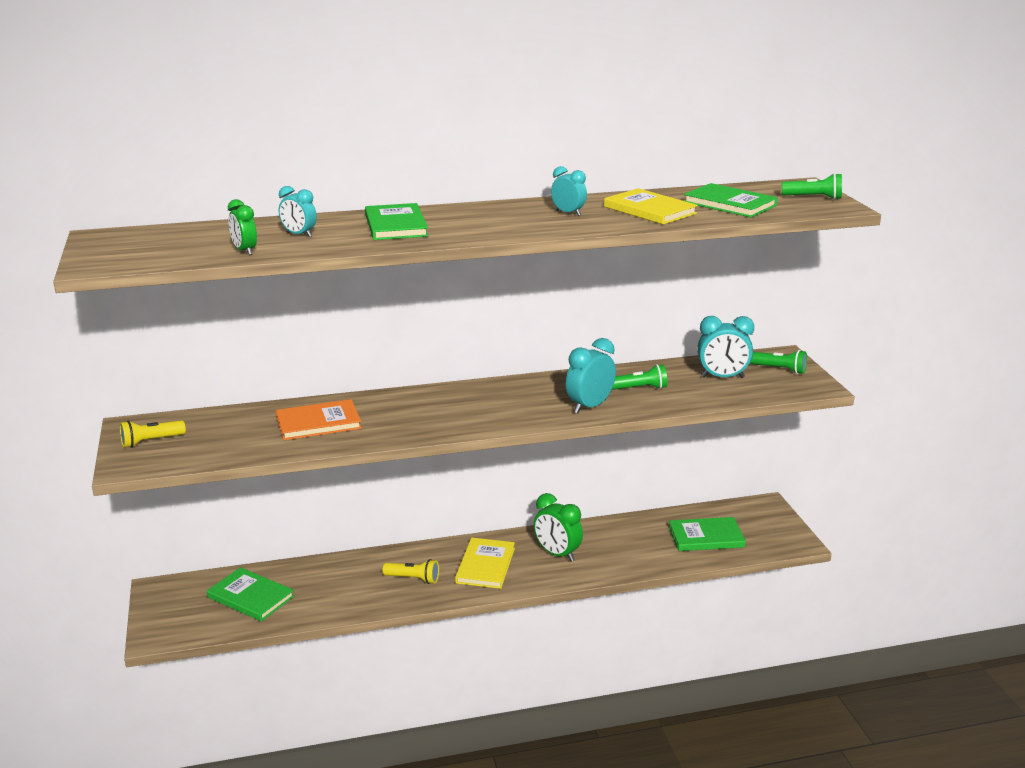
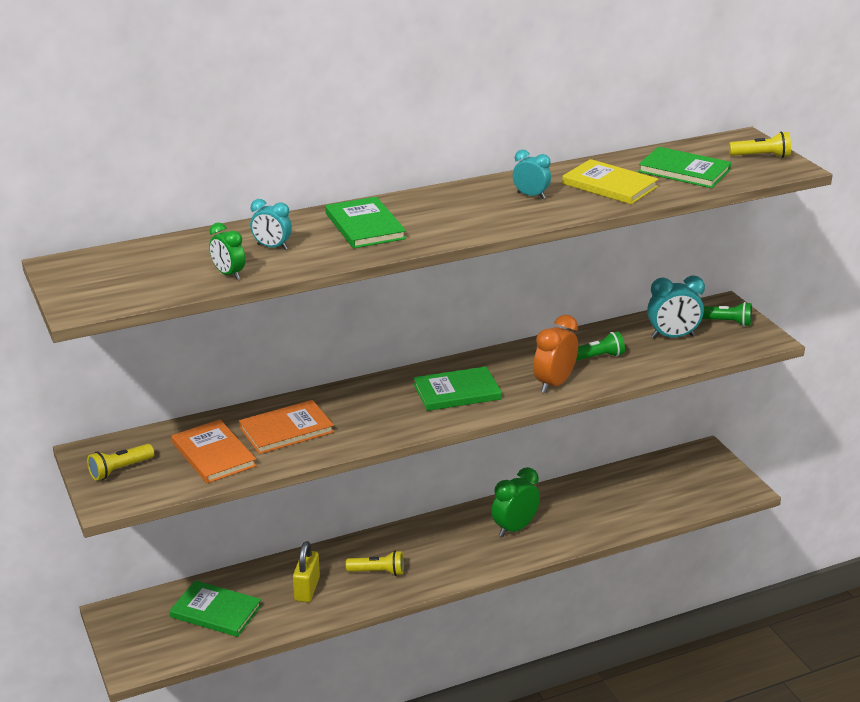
camera: 10 degrees left, 5 degrees up
(242, 437) = (214, 454): none -> orange book
(342, 587) = (307, 589): none -> yellow padlock
(485, 565) = (446, 549): yellow book -> none
(557, 554) = (514, 528): green clock -> green clock turned 105 degrees clockwise
(589, 406) = (554, 384): turquoise clock -> orange clock
(706, 537) = (656, 493): green book -> green book (457, 392)
(813, 198) = (761, 156): green flashlight -> yellow flashlight

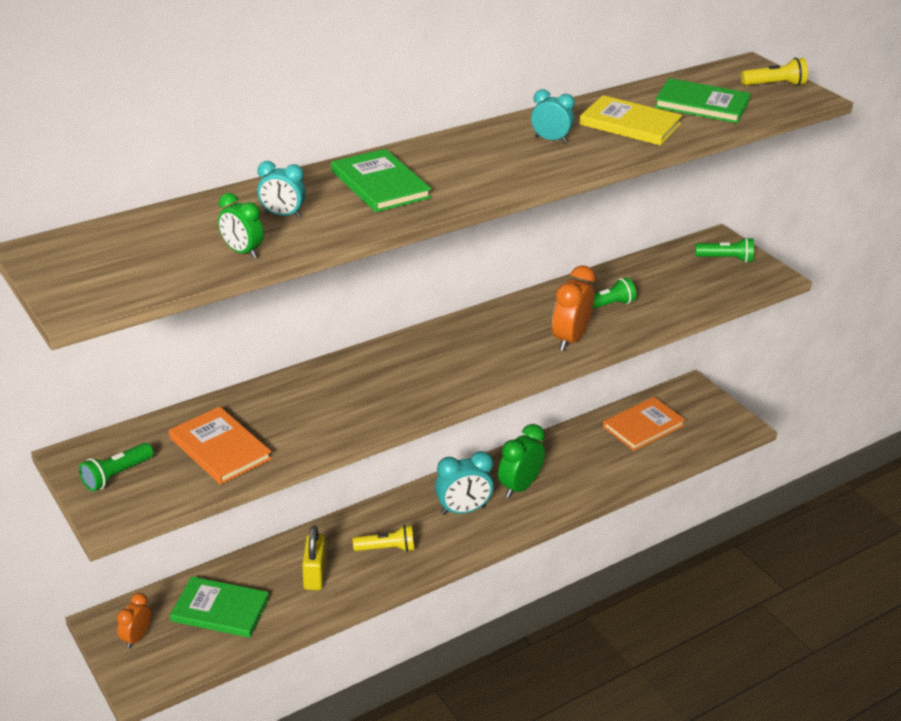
camera: 10 degrees left, 5 degrees up
(120, 470) = (116, 475): yellow flashlight -> green flashlight
(137, 628) = (136, 637): none -> orange clock
(286, 430) = (295, 413): orange book -> orange book (643, 426)
(457, 392) = (470, 355): green book -> none
(672, 337) = (677, 278): turquoise clock -> turquoise clock (463, 510)

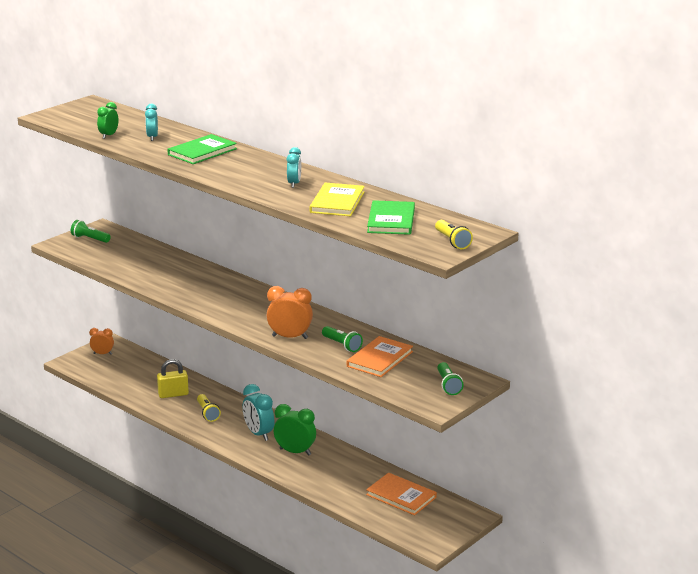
camera: 75 degrees right, 10 degrees down
(220, 448) = (122, 257): orange book -> orange book (380, 359)
(220, 610) = (132, 372): green book -> none

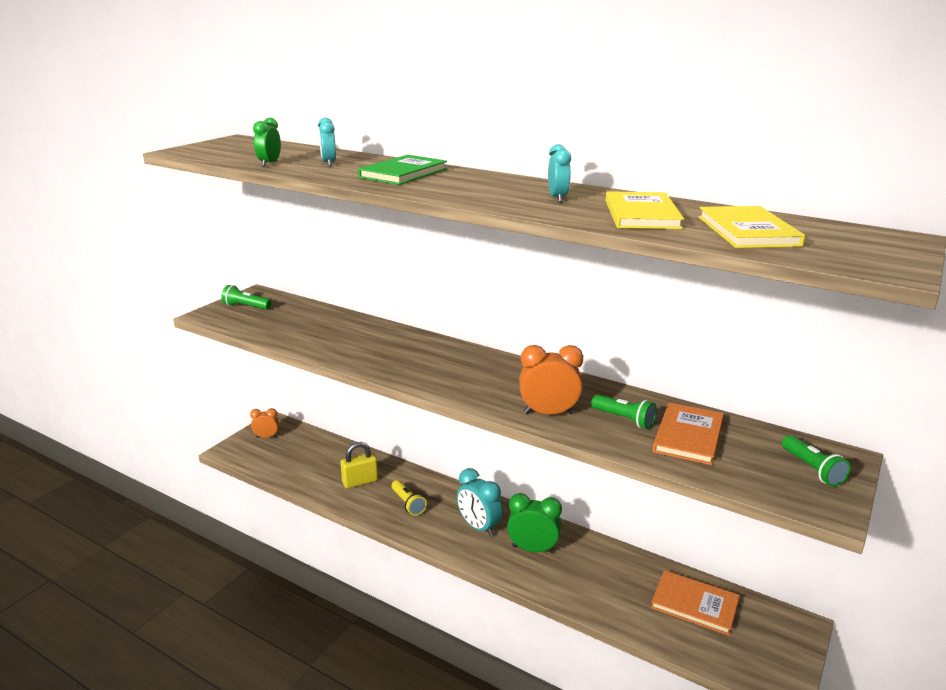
camera: 10 degrees left, 0 degrees up
(391, 220) = (747, 231): green book -> yellow book
(452, 241) = (879, 252): yellow flashlight -> none

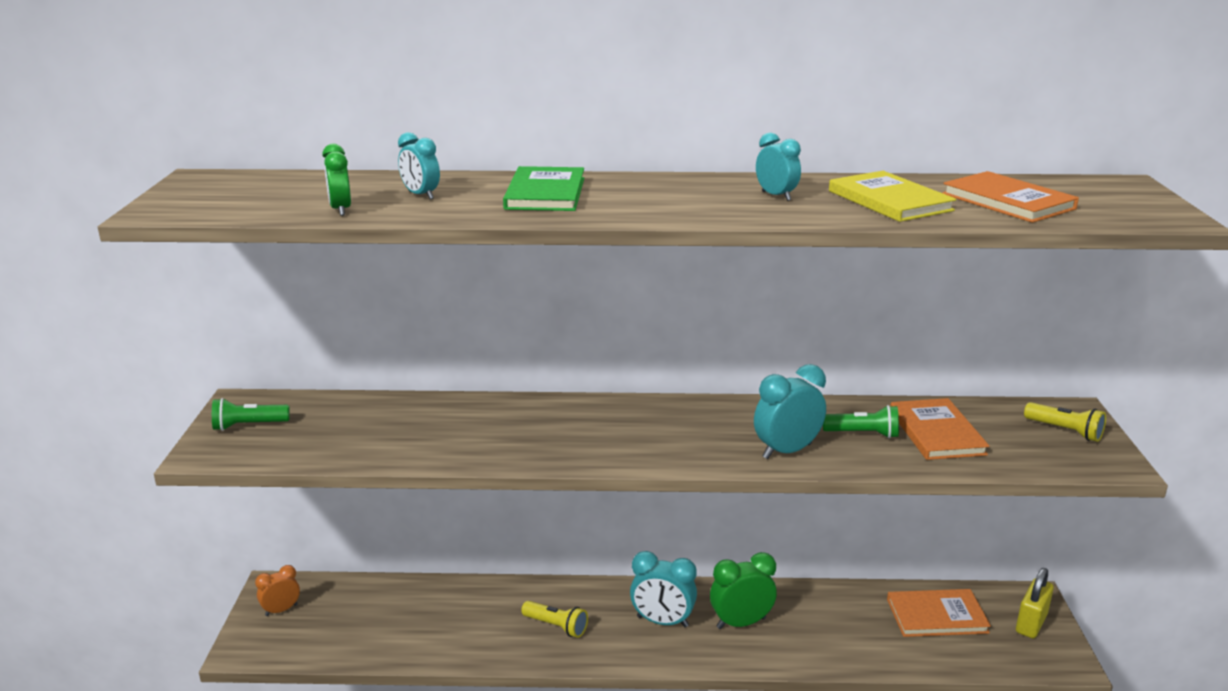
camera: 30 degrees left, 0 degrees up
(360, 482) = (470, 622): yellow padlock -> yellow padlock (1031, 623)
(548, 413) = (786, 451): orange clock -> turquoise clock
(747, 231) = (1007, 201): yellow book -> orange book
(812, 469) = (1065, 431): green flashlight -> yellow flashlight

